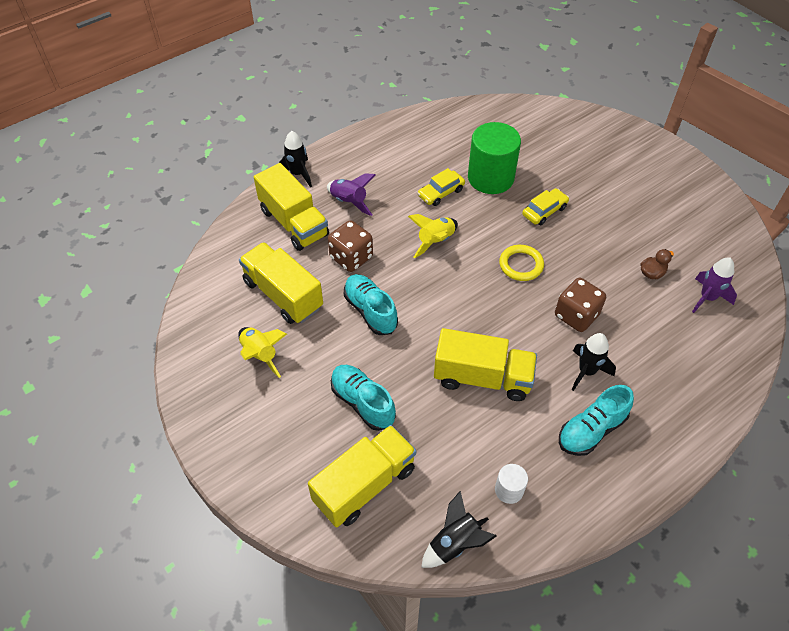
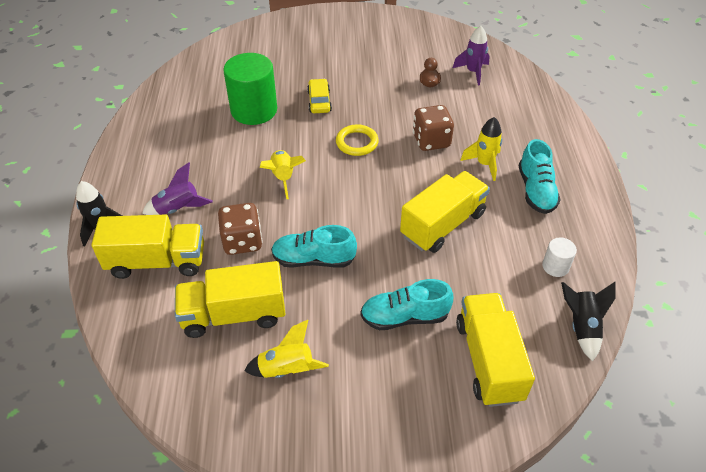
camera: 55 degrees left, 5 degrees down
(441, 193) = (236, 146): yellow car -> none
(586, 371) = (484, 164): black rocket -> yellow rocket

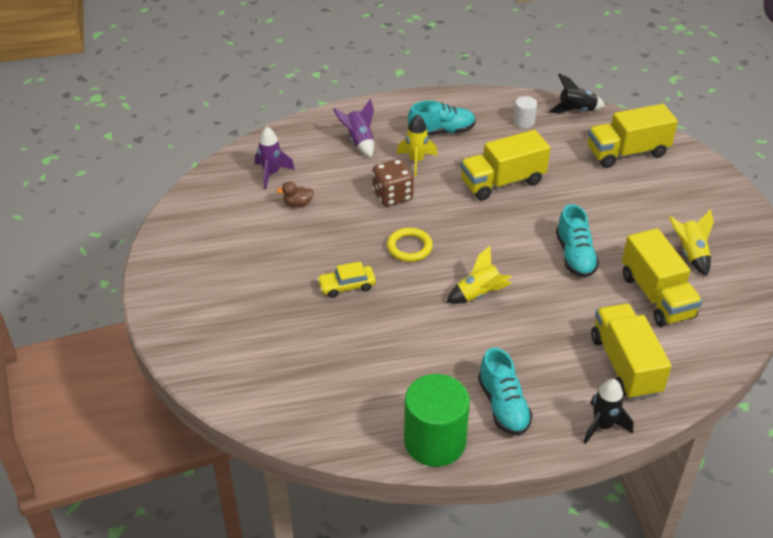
camera: 100 degrees left, 5 degrees down
(178, 209) = (552, 368): purple rocket -> purple rocket (359, 141)
(242, 241) = (574, 308): brown dice -> none
(254, 110) = (375, 340): green cylinder -> green cylinder (435, 441)
(404, 317) = (609, 196): turquoise shoe -> turquoise shoe (503, 406)
(442, 225) = (502, 182): yellow truck -> yellow truck turned 60 degrees counterclockwise

